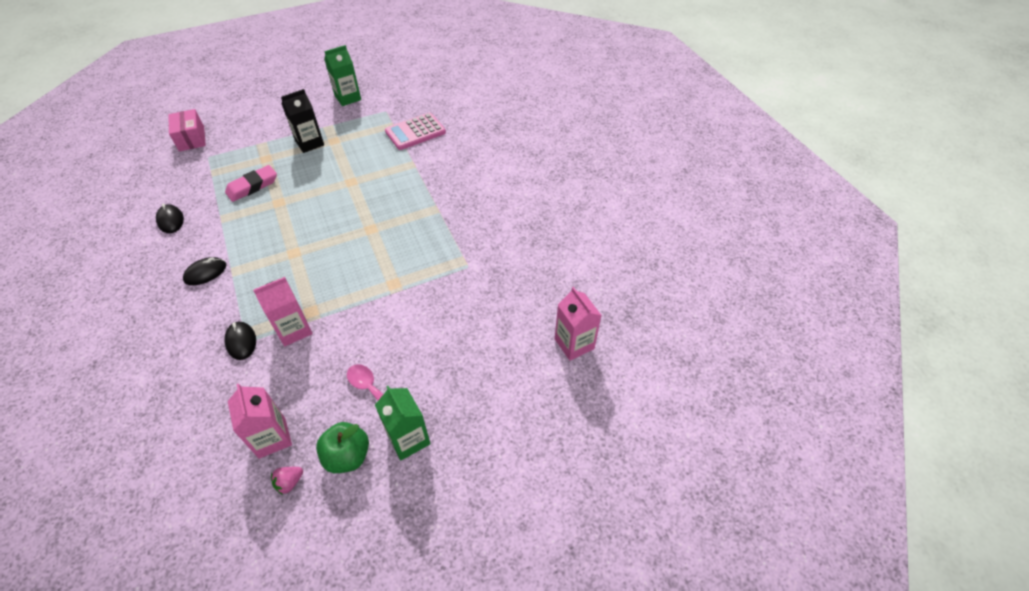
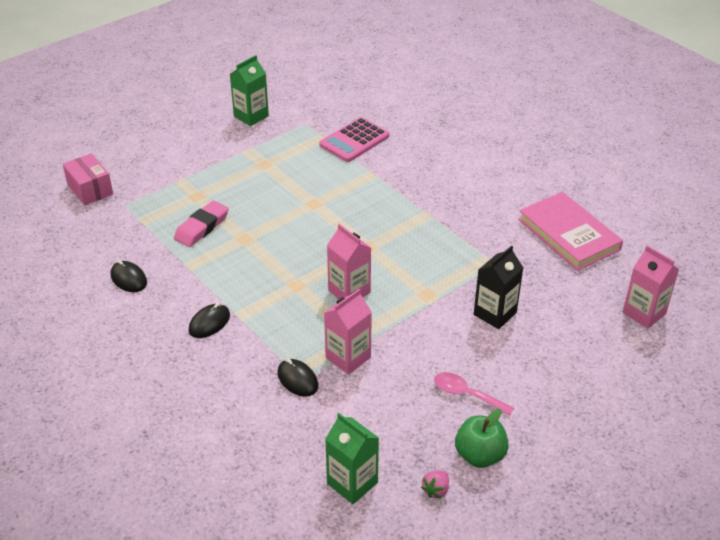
camera: 15 degrees left, 10 degrees down
(272, 438) = (391, 457): pink carton -> pink carton (349, 291)
(309, 143) = (238, 171): black carton -> black carton (495, 314)
(408, 439) = (531, 428): green carton -> green carton (352, 483)
(547, 251) = (568, 234): none -> pink book

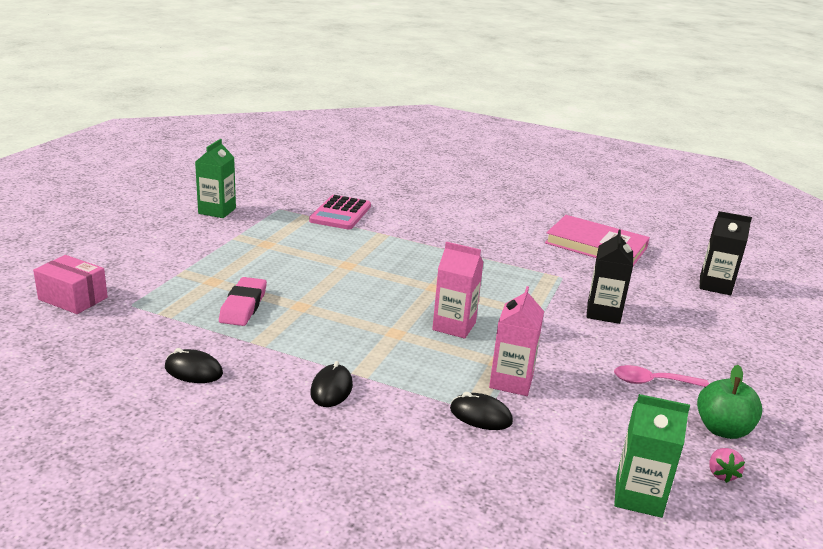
camera: 30 degrees left, 15 degrees down
(644, 313) = (715, 285): pink carton -> black carton

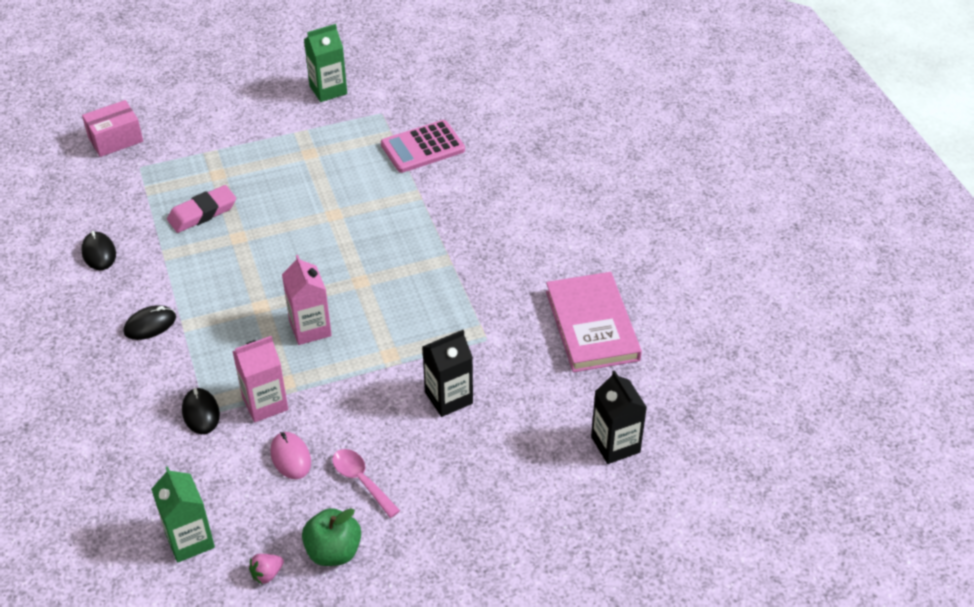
camera: 50 degrees right, 20 degrees up
(73, 298) = (115, 139): pink box -> pink box turned 75 degrees clockwise
(589, 399) = (290, 457): none -> pink mouse

